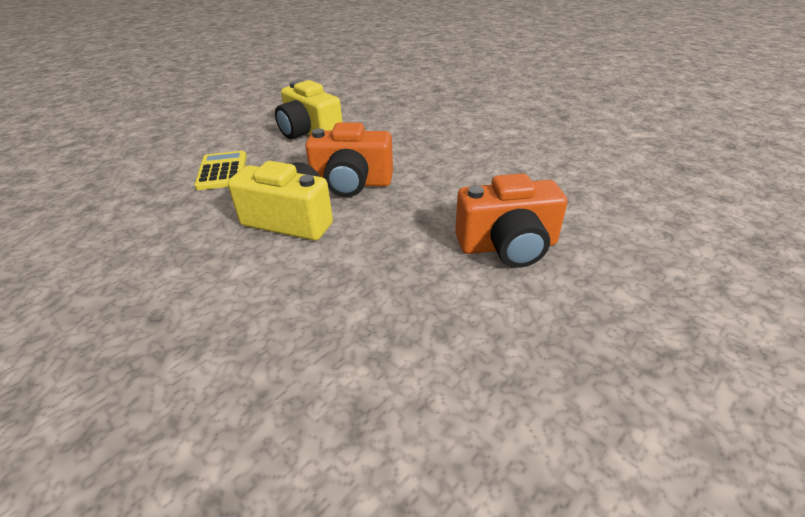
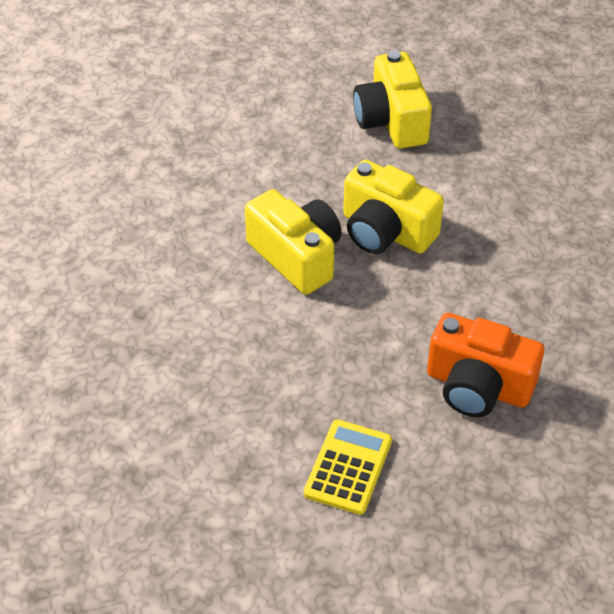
camera: 30 degrees right, 10 degrees up
(222, 171) = (263, 151): yellow calculator -> yellow calculator (348, 467)
(351, 183) = (386, 231): orange camera -> yellow camera

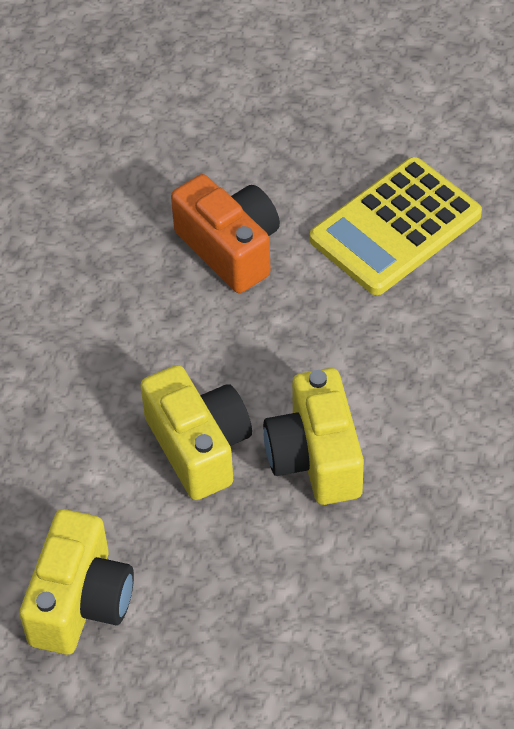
camera: 150 degrees left, 5 degrees up
(348, 467) = (395, 227): yellow calculator -> yellow calculator, size x1.62

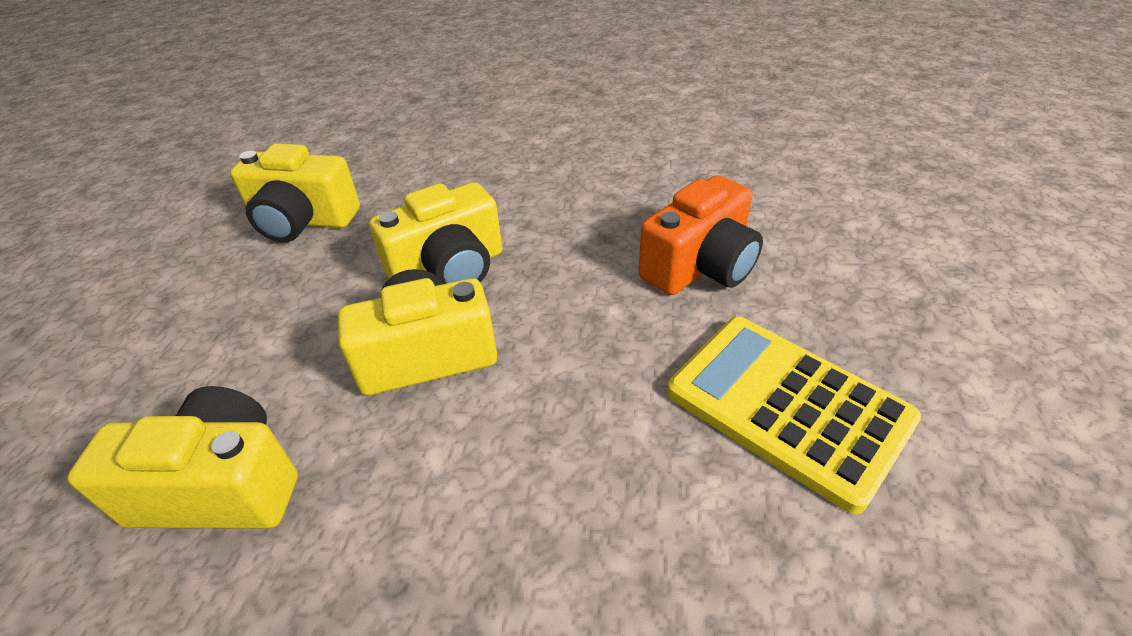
camera: 85 degrees right, 10 degrees down
(439, 584) = (221, 486): none -> yellow camera

